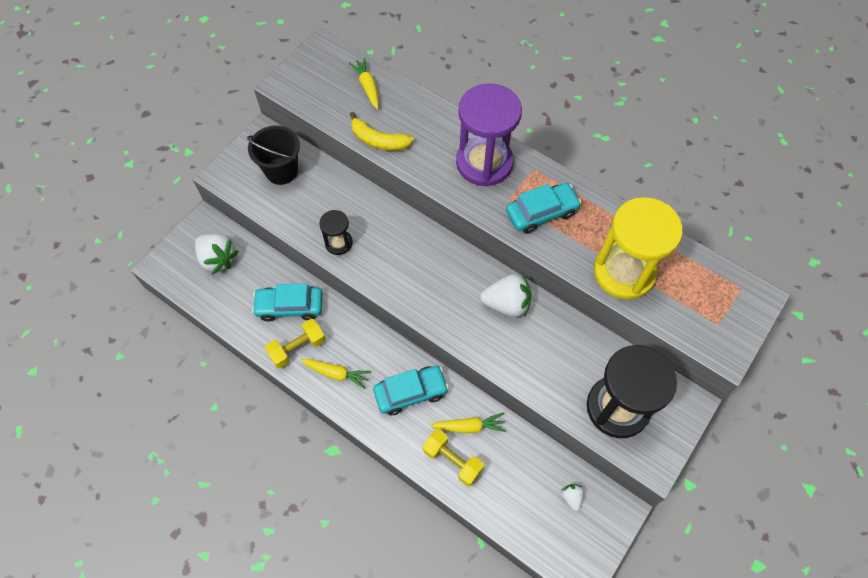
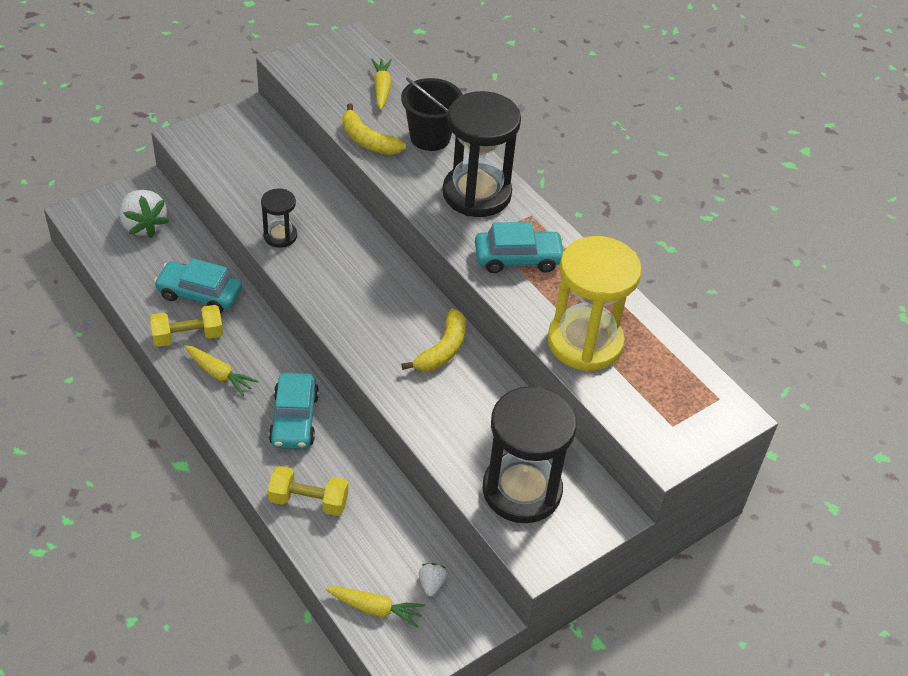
camera: 15 degrees right, 15 degrees down
(281, 171) = (252, 151): black bucket -> black bucket (430, 137)
(411, 392) = (294, 419): turquoise car -> turquoise car turned 90 degrees clockwise
(452, 460) = (308, 501): yellow dumbbell -> yellow dumbbell turned 45 degrees counterclockwise
(469, 426) = (345, 474): yellow carrot -> yellow carrot (375, 609)
(484, 163) = (476, 194): purple hourglass -> black hourglass
(506, 304) = (442, 350): white strawberry -> yellow banana

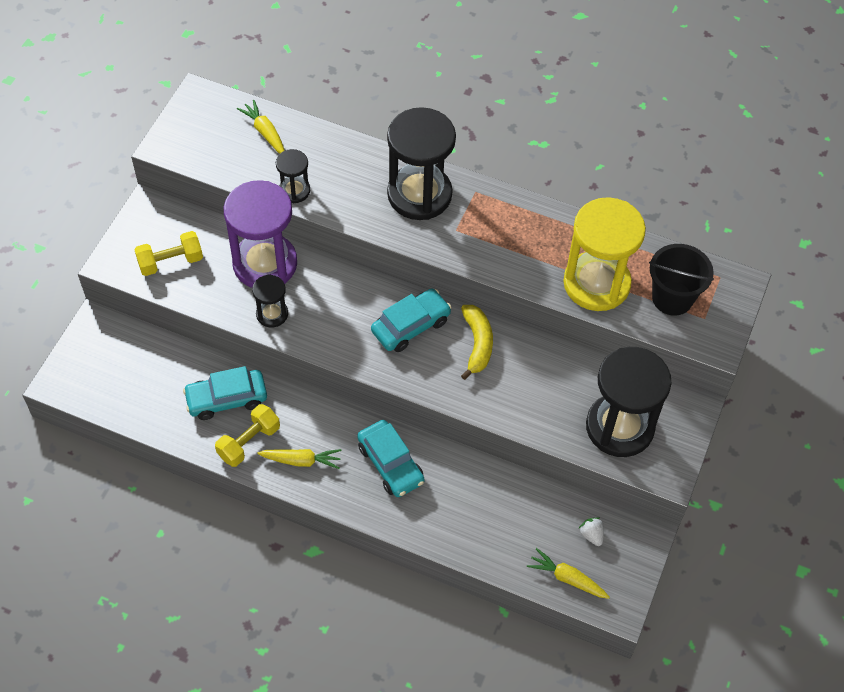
camera: 30 degrees left, 10 degrees up
(143, 225) = (125, 362): white strawberry -> none
(308, 501) = (455, 524): yellow dumbbell -> yellow dumbbell (170, 262)
(309, 196) = (265, 264): none -> purple hourglass
(368, 141) = (294, 191): yellow banana -> black hourglass
(375, 609) = (567, 578): yellow carrot -> yellow carrot turned 135 degrees counterclockwise
(430, 137) = (342, 160): black bucket -> black bucket (672, 298)
(518, 258) = (495, 237): turquoise car -> turquoise car (410, 326)

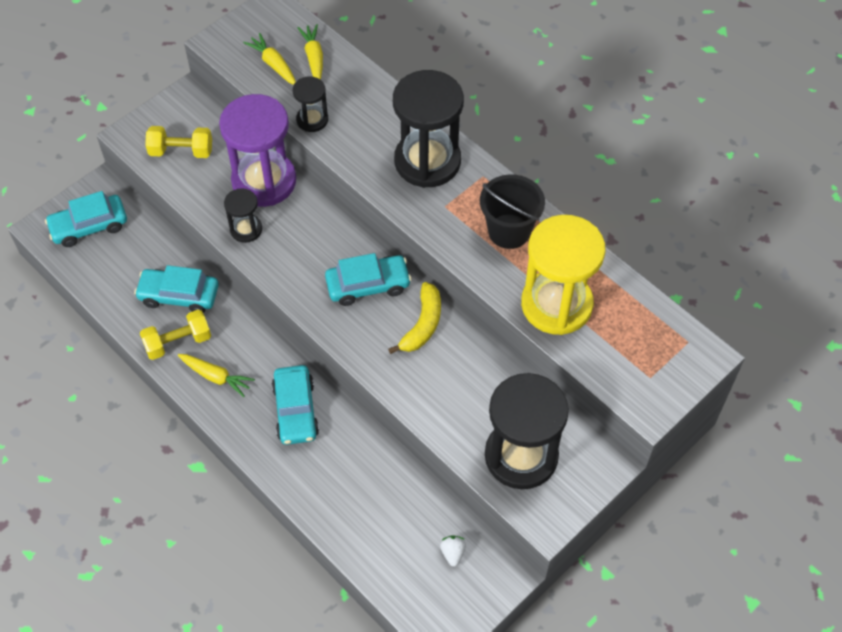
camera: 25 degrees right, 0 degrees up
(104, 365) = (89, 226): none -> turquoise car
(567, 578) = (407, 586): yellow carrot -> yellow carrot (273, 64)
(672, 298) = (627, 345): black bucket -> black bucket (509, 231)

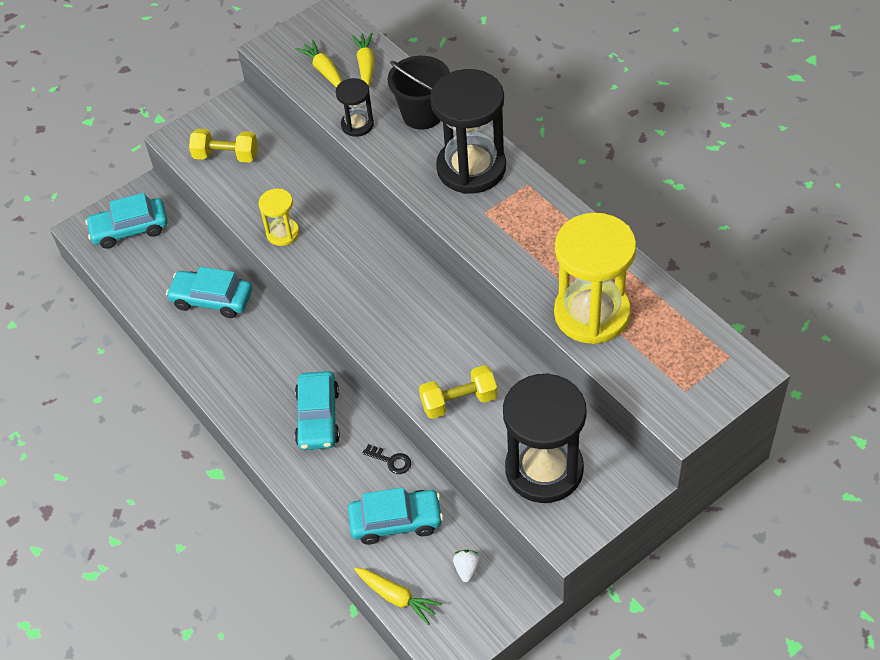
camera: 10 degrees right, 5 degrees down
(178, 342) = (206, 345): yellow dumbbell -> yellow dumbbell (459, 401)
(216, 377) = (240, 380): yellow carrot -> yellow carrot (397, 597)
(246, 229) = (283, 233): black hourglass -> yellow hourglass
(264, 181) = (306, 187): purple hourglass -> none
(368, 285) = (401, 292): turquoise car -> turquoise car (396, 521)
(370, 450) = (391, 461): none -> black key
(422, 324) = (454, 333): yellow banana -> none
(509, 231) = (549, 239): black bucket -> black bucket (422, 114)

